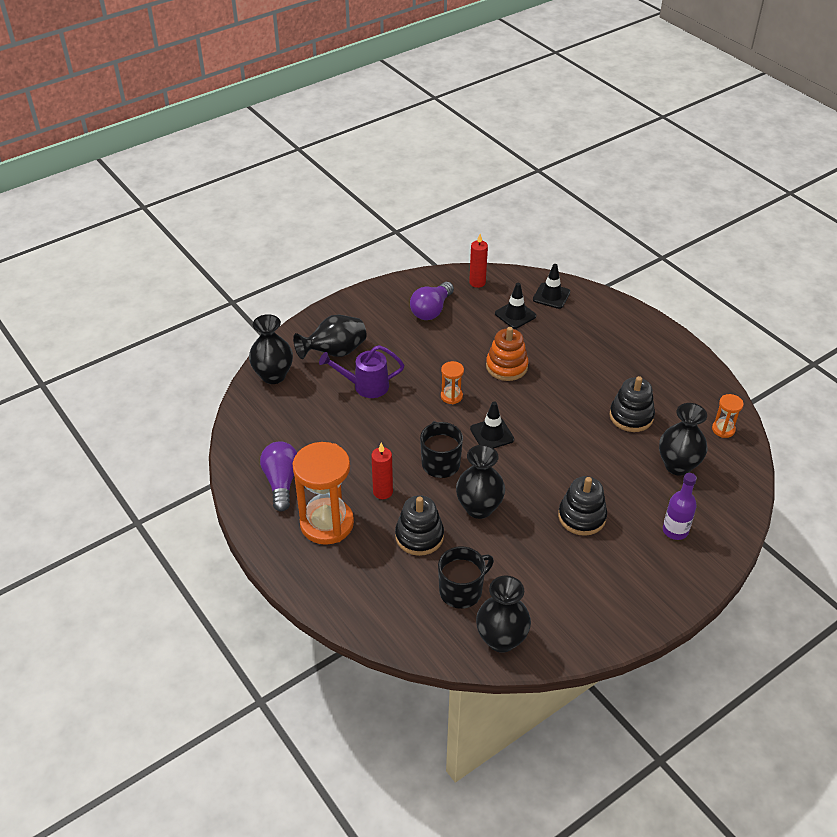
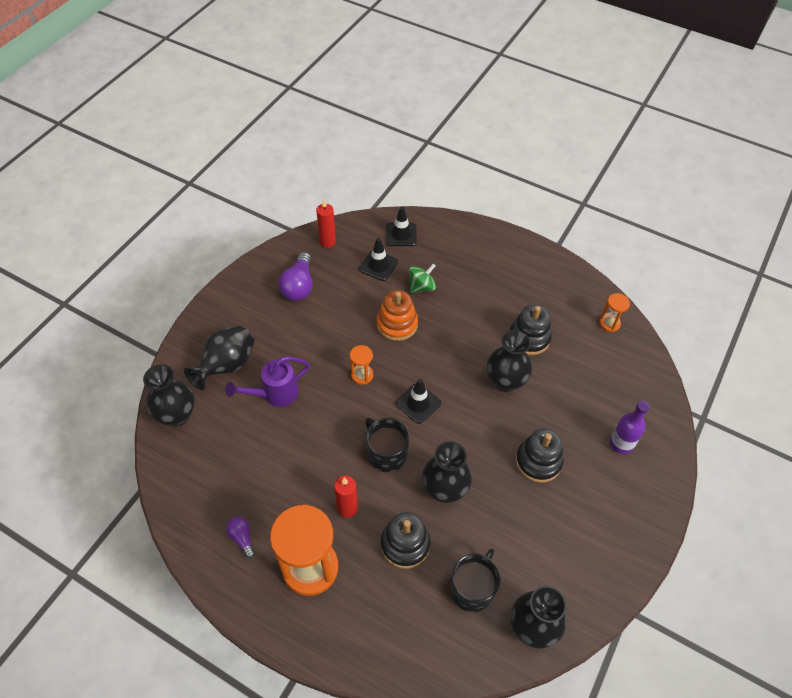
camera: 25 degrees left, 10 degrees up
(281, 482) = (242, 538): purple light bulb -> purple light bulb, size x0.55
(547, 344) = (422, 287): none -> green spinning top
(677, 465) = (591, 375): black vase -> black vase (505, 381)

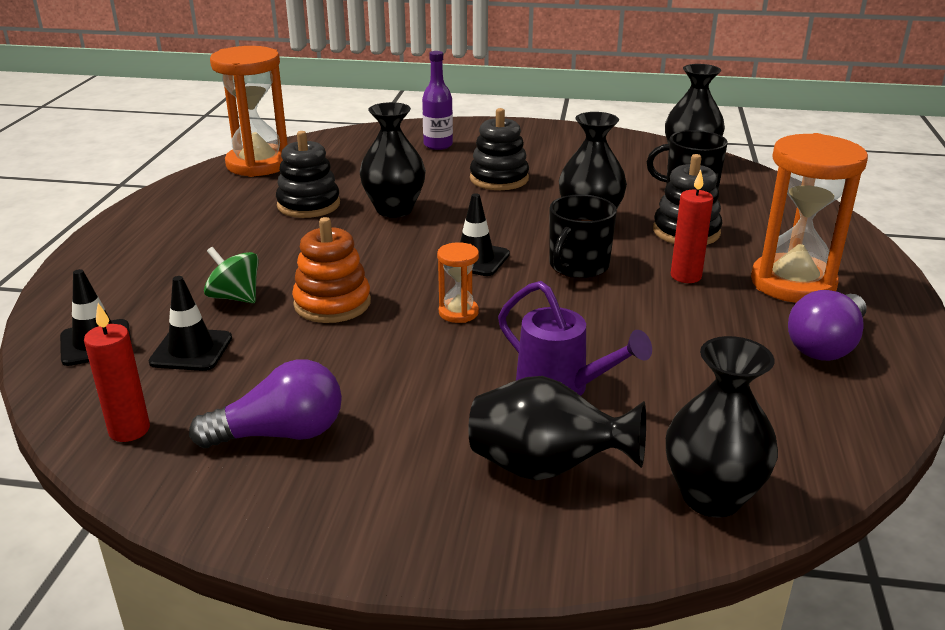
camera: 110 degrees left, 25 degrees down
(242, 538) = (826, 345): purple light bulb -> purple light bulb, size x1.81
(609, 323) = (258, 164): orange hourglass -> orange hourglass, size x2.17

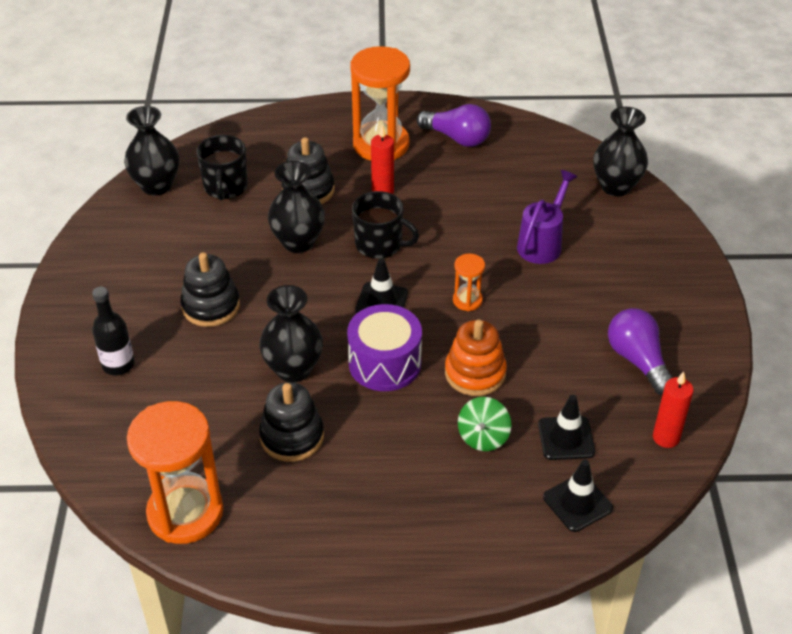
camera: 100 degrees left, 15 degrees up
(378, 253) = (385, 363): none -> purple drum
(438, 145) = (118, 364): purple bottle -> black bottle
(546, 468) = (619, 244): black vase -> none

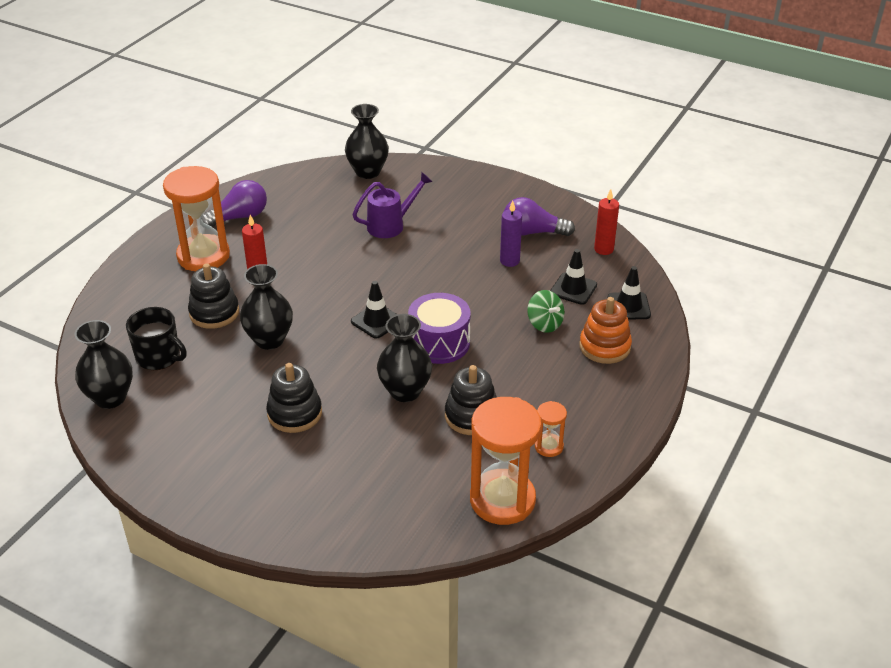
camera: 60 degrees left, 5 degrees down
(118, 364) = (312, 491): black bottle -> none
(379, 245) = (315, 299): black mug -> none
(467, 300) = (413, 280): orange hourglass -> orange hourglass (549, 446)
(475, 373) = (485, 304): orange stacking toy -> orange stacking toy (604, 347)
(542, 243) = (390, 225): purple watering can -> purple watering can turned 90 degrees clockwise
(567, 362) = (509, 261): none -> purple candle

